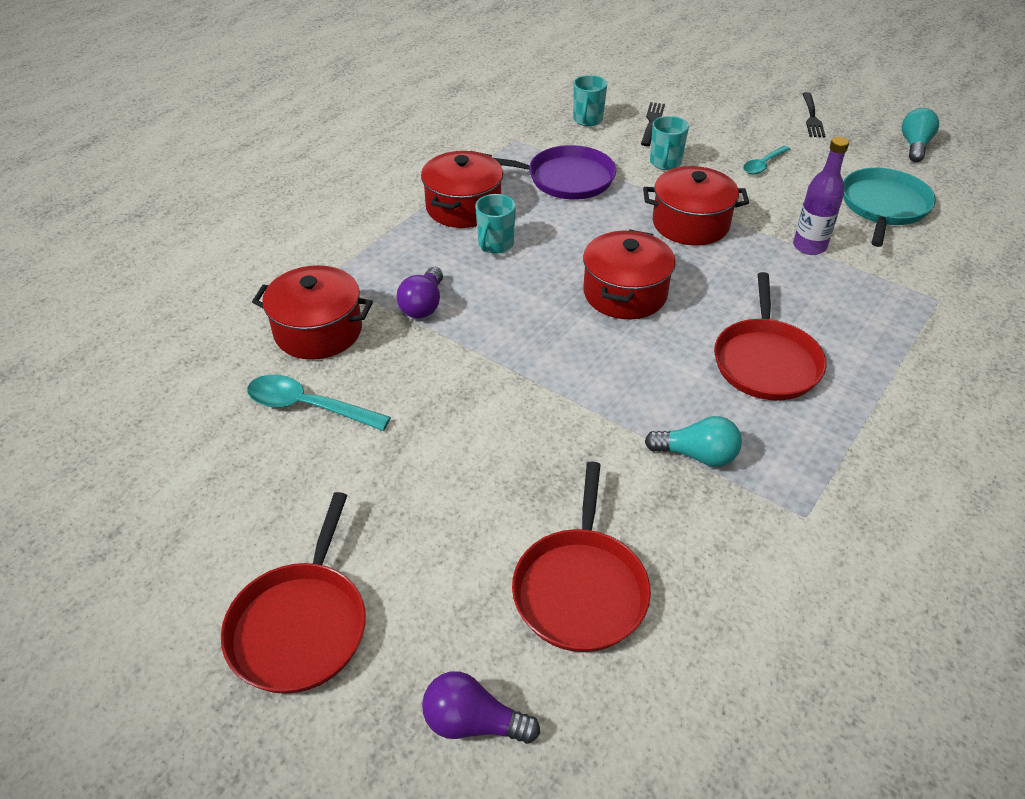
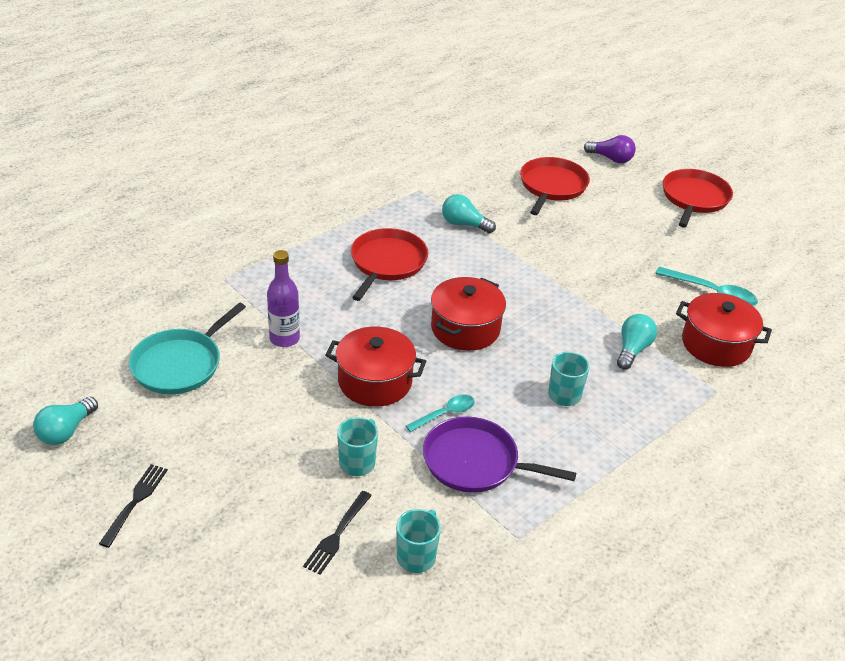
camera: 170 degrees left, 5 degrees down
(423, 305) = (632, 349): purple light bulb -> turquoise light bulb
(463, 207) = (591, 445): red pot -> none
(763, 165) = (253, 438): turquoise spoon -> turquoise spoon (445, 414)

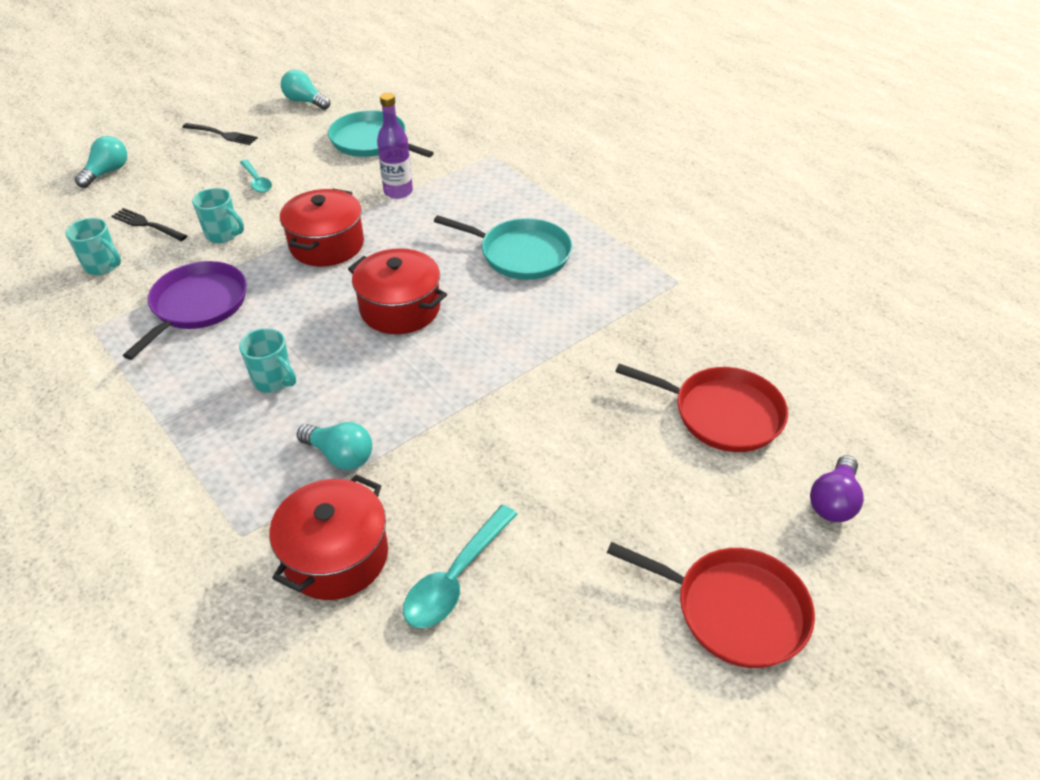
camera: 95 degrees right, 5 degrees up
(387, 263) = (521, 254): red pan -> turquoise pan
(445, 414) = (269, 288): turquoise spoon -> turquoise spoon (257, 181)
(464, 224) = (607, 317): turquoise light bulb -> turquoise light bulb (107, 172)

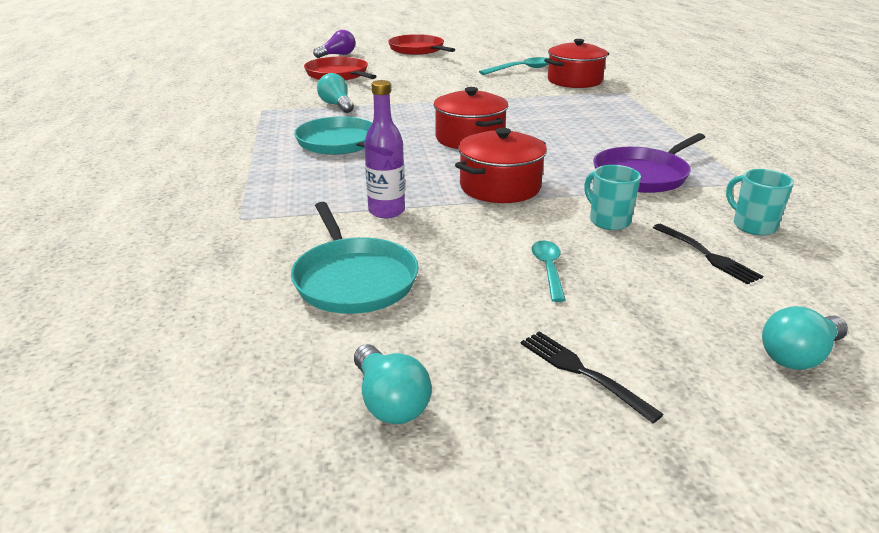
camera: 150 degrees left, 15 degrees down
(274, 381) = (586, 128): turquoise mug -> none
(340, 455) = (556, 100): turquoise light bulb -> turquoise light bulb (336, 105)

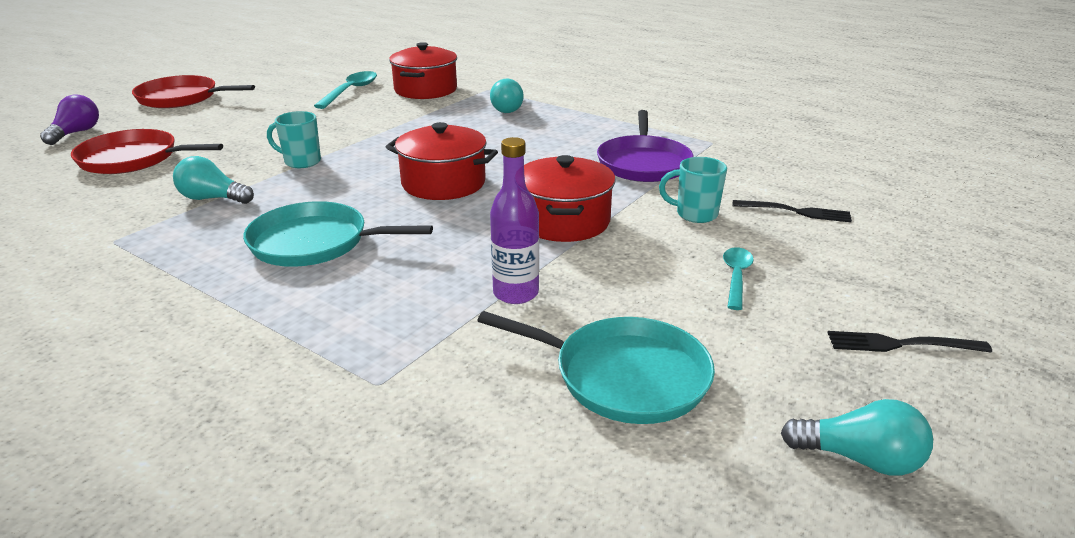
camera: 45 degrees left, 0 degrees up
(548, 269) = (736, 277): turquoise spoon -> turquoise spoon turned 60 degrees clockwise
(753, 226) = (777, 176): turquoise mug -> turquoise mug (301, 162)
(798, 356) = (955, 258): turquoise light bulb -> turquoise light bulb (509, 109)

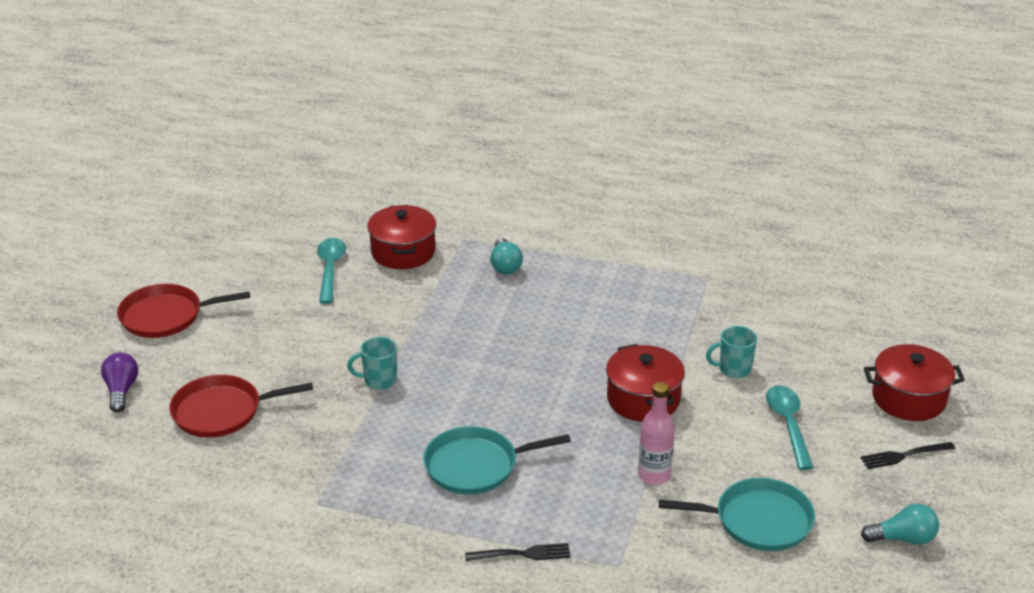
camera: 20 degrees left, 5 degrees up
(212, 198) = (347, 441): turquoise light bulb -> none
(443, 183) = (522, 379): red pot -> red pot (908, 398)
(515, 293) = (654, 475): purple bottle -> pink bottle
(643, 163) = (665, 318): purple pan -> none
(736, 277) = (788, 425): turquoise spoon -> turquoise spoon, size x1.55
(795, 212) = (803, 349): black fork -> black fork (522, 554)

